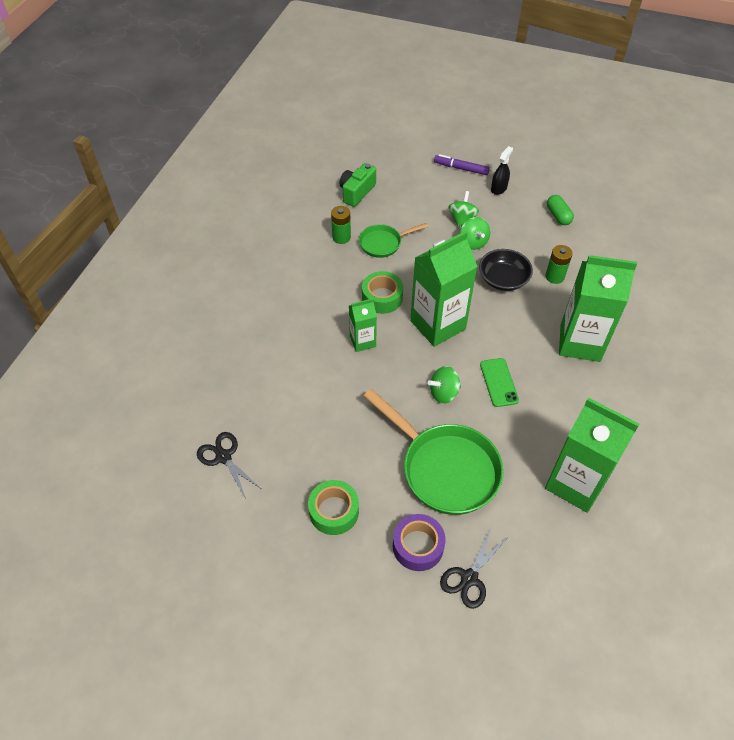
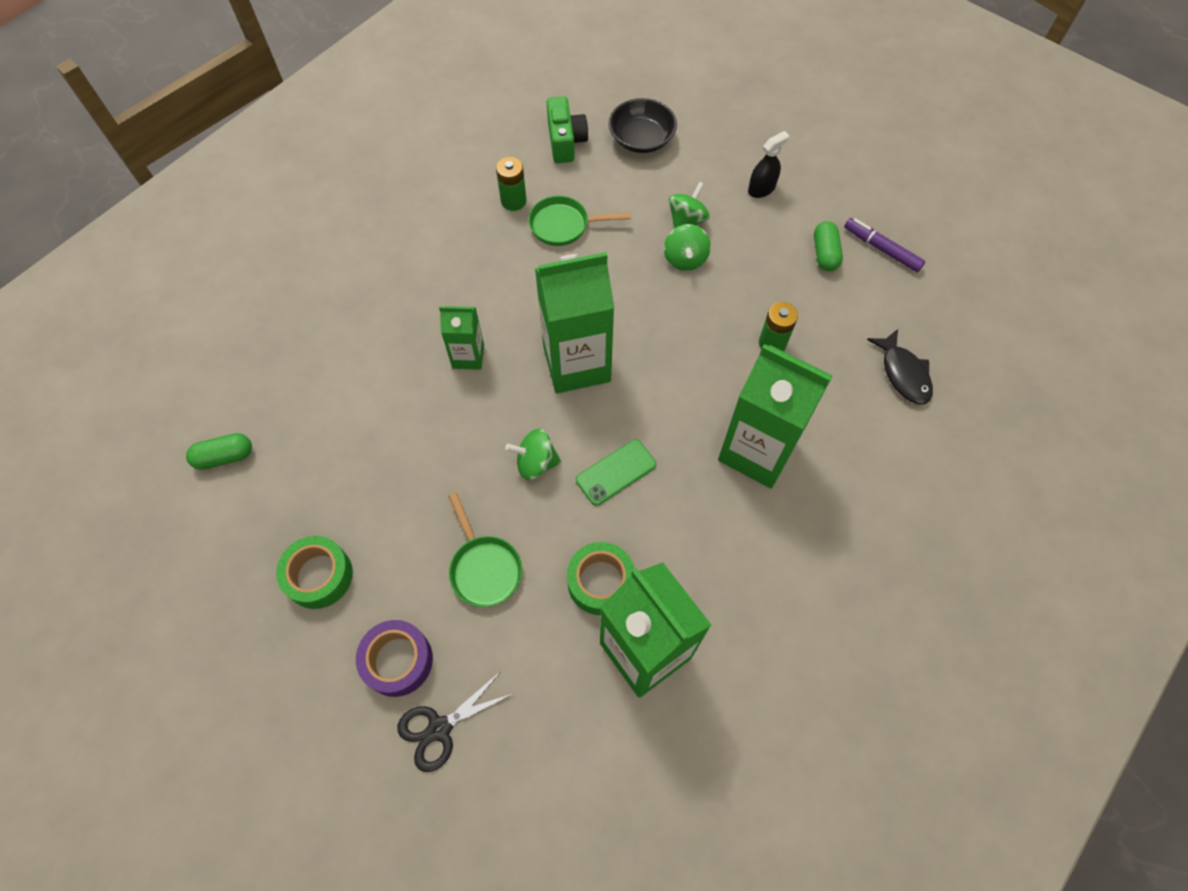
camera: 20 degrees right, 10 degrees up
(223, 457) = (225, 457): black scissors -> green capsule
(357, 192) = (565, 141): green camera -> green camera turned 120 degrees clockwise
(382, 297) = (523, 302): green tape -> green tape (600, 582)
(444, 468) = (484, 568): green pan -> green pan, size x0.54
(461, 168) = (724, 144): purple marker -> purple marker (881, 249)
(498, 382) = (616, 472): green phone -> green phone turned 45 degrees clockwise
(503, 279) = (698, 325): black bowl -> black bowl (641, 139)
(642, 272) = (903, 374): none -> black fish

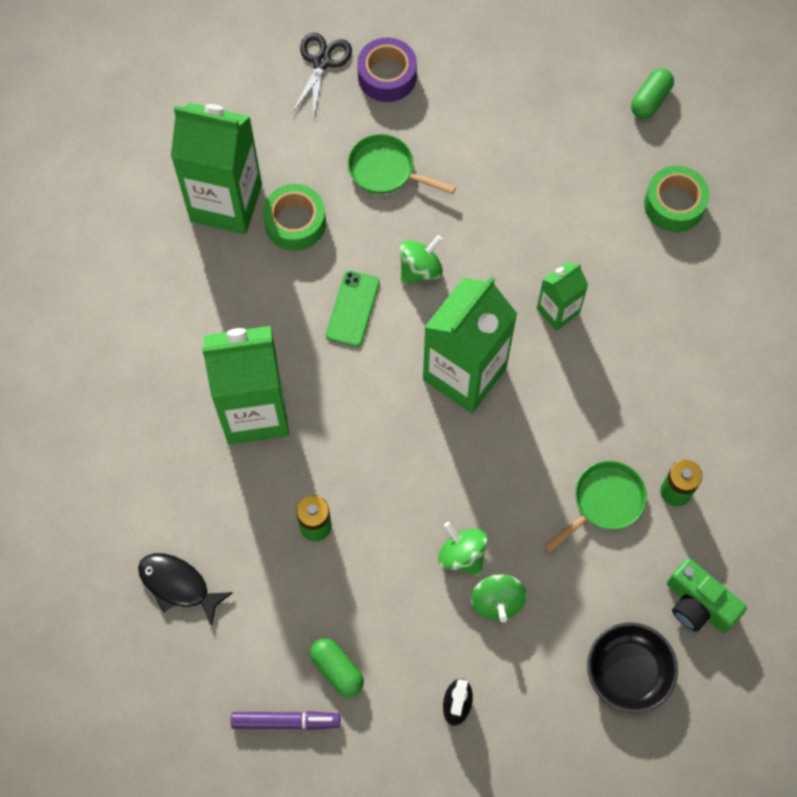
camera: 140 degrees right, 5 degrees up
(319, 576) = (494, 82): green tape -> green tape (674, 204)

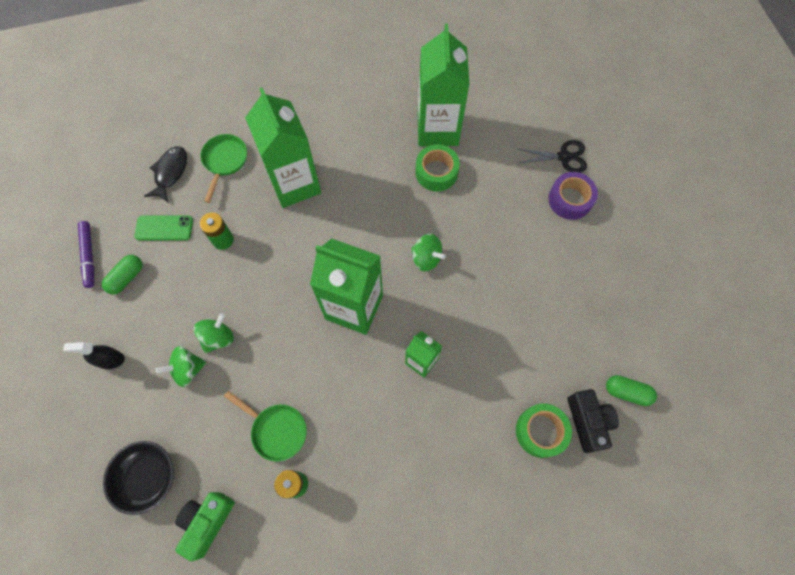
camera: 75 degrees right, 0 degrees up
(353, 309) = (383, 223): green phone -> green phone (164, 228)
(386, 170) = (495, 218): green pan -> green pan (224, 161)
(674, 152) = (588, 422): none -> black camera

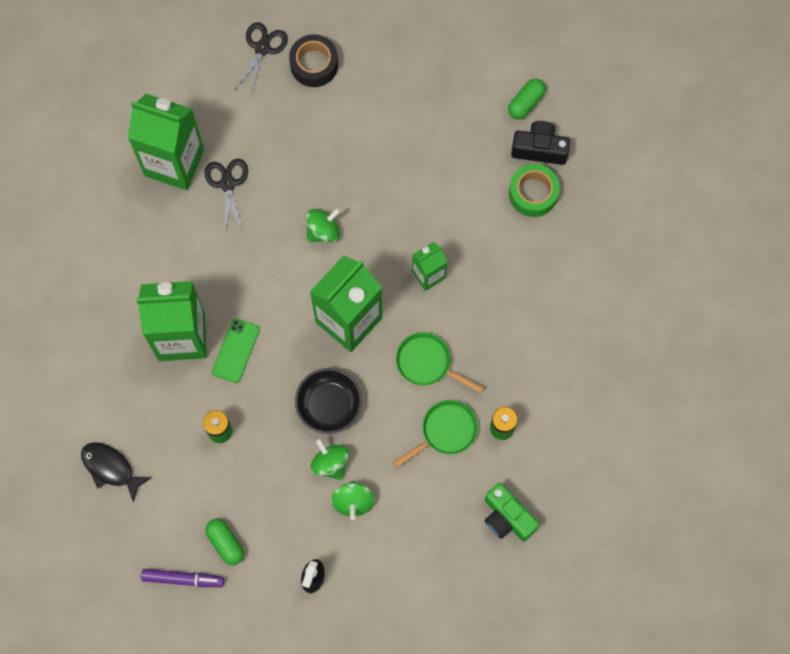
camera: 70 degrees left, 5 degrees up
(147, 477) = (446, 564): black bowl -> black bowl (329, 405)
(164, 228) = (180, 491): green phone -> green phone (236, 350)
(224, 161) = (121, 404): green pan -> green pan (427, 363)
(436, 172) = (227, 184): green tape -> black scissors
(570, 200) = (314, 64): purple tape -> black tape

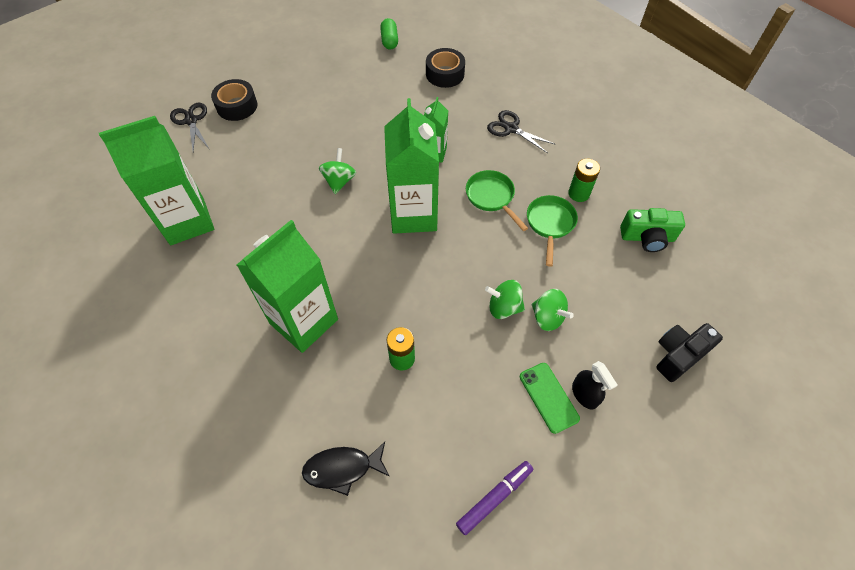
camera: 45 degrees left, 15 degrees down
(225, 543) = (495, 435): green capsule -> none
(227, 184) = (242, 205): black scissors -> black scissors (511, 129)
(236, 350) = (355, 296): green phone -> green phone (549, 397)
(329, 405) = (459, 273): black bowl -> none
(427, 363) = (492, 197): green pan -> green pan turned 75 degrees clockwise
(533, 193) = (445, 74): green tape -> black tape
(539, 149) = (422, 54): black camera -> black camera (678, 355)

